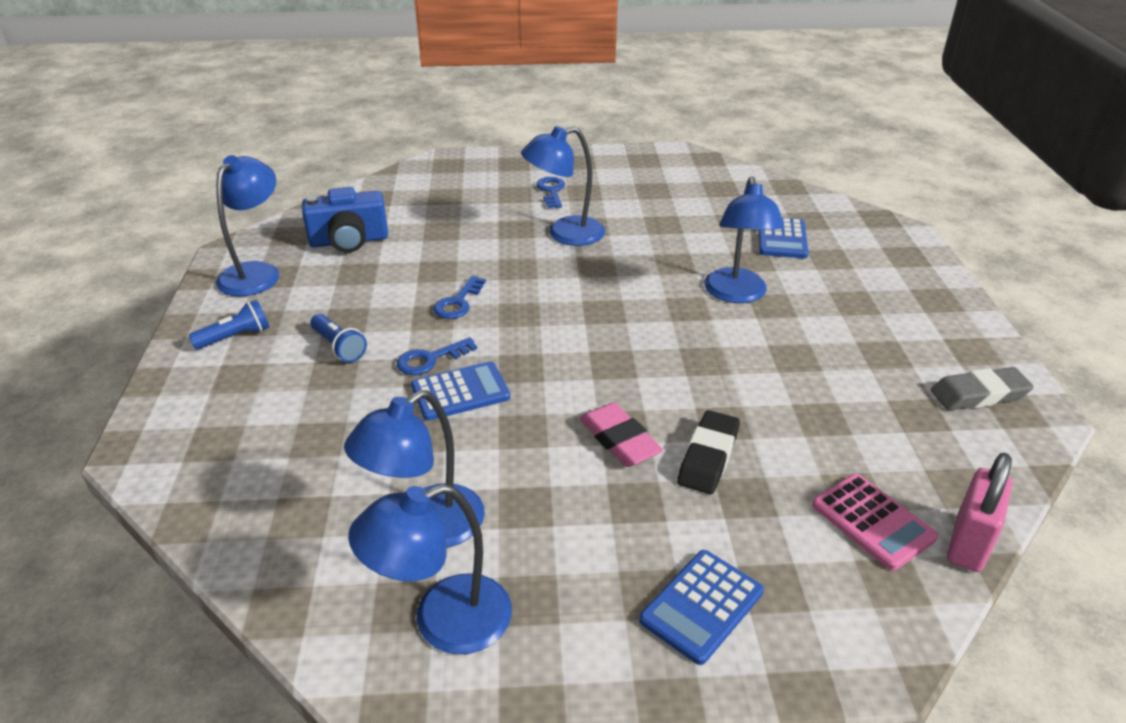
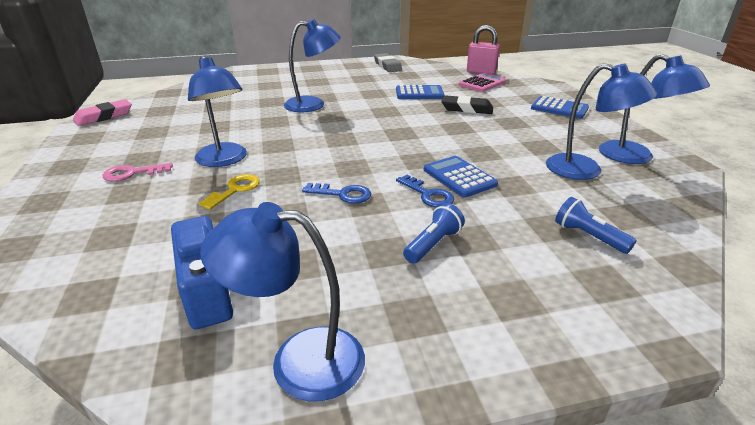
camera: 100 degrees left, 5 degrees down
(235, 337) = (449, 326): blue flashlight -> blue flashlight (588, 236)
(495, 242) = (235, 190): none -> yellow key
(551, 191) = (132, 173): blue key -> pink key
(619, 440) = (470, 127): pink eraser -> pink eraser (104, 116)
(781, 238) = (244, 94): blue calculator -> blue calculator (419, 93)

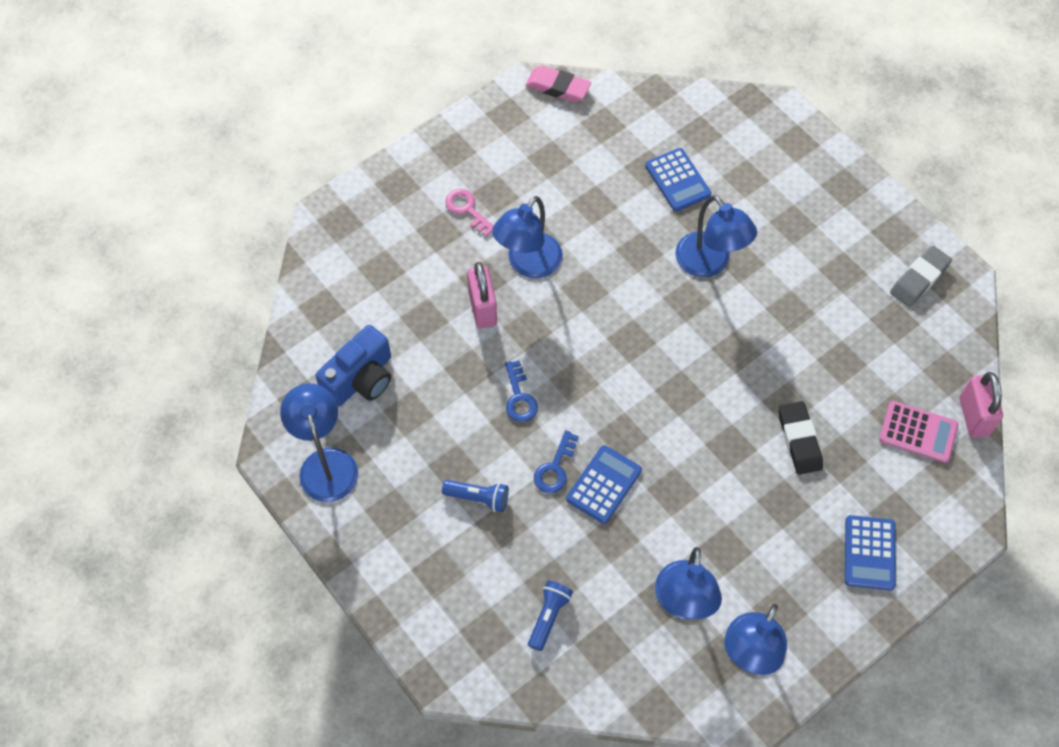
camera: 65 degrees right, 30 degrees up
(235, 190) = (483, 308): yellow key -> pink padlock
(419, 93) = (823, 365): blue calculator -> blue calculator (677, 180)

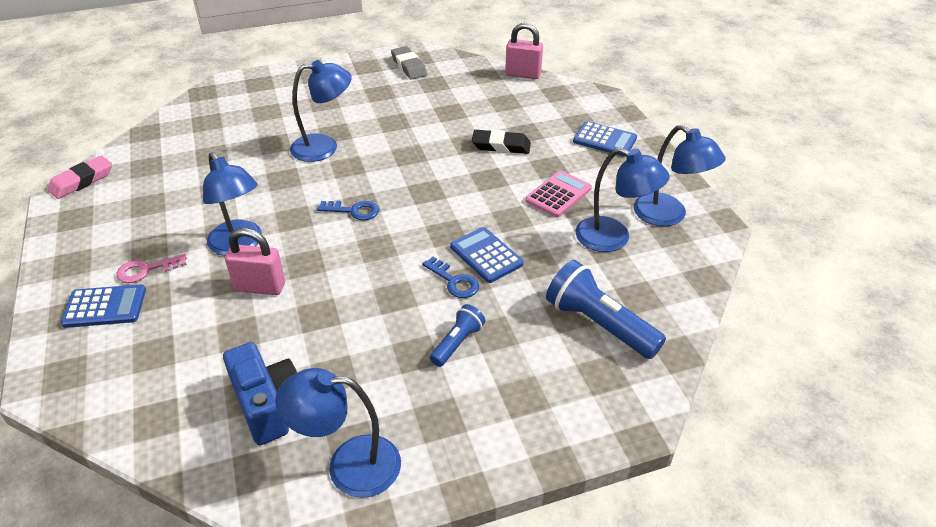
camera: 70 degrees left, 20 degrees down
(519, 397) = (369, 286): blue key -> blue key (353, 211)
(548, 617) = (599, 324): blue flashlight -> blue flashlight, size x1.79
(677, 180) = (237, 142): blue calculator -> blue calculator (105, 307)
(918, 432) = (522, 97): pink calculator -> pink calculator (558, 194)

